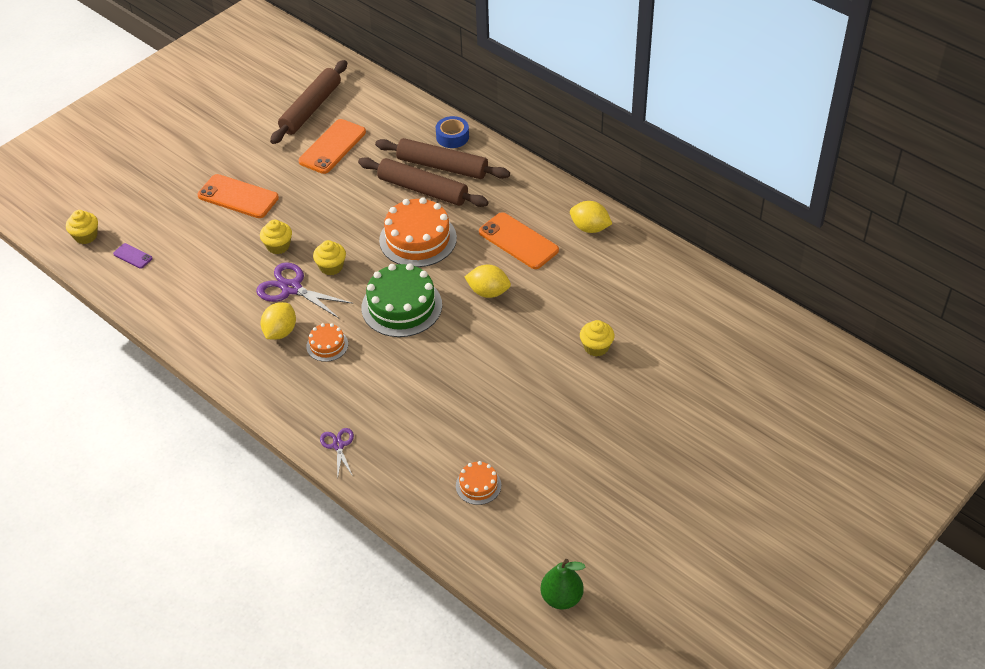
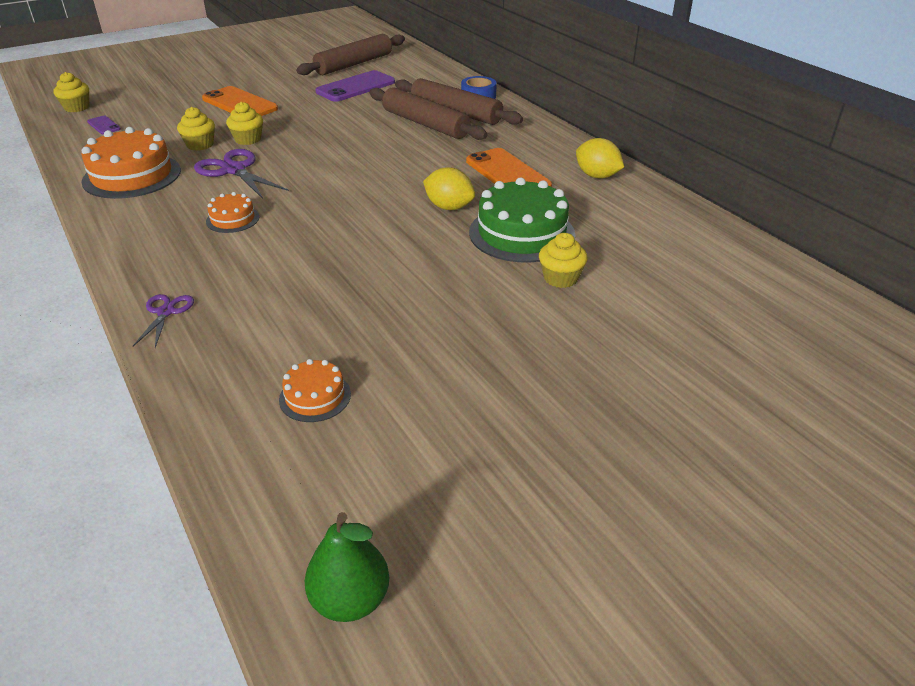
camera: 15 degrees right, 10 degrees down
(280, 332) = (192, 200): yellow lemon -> none
(331, 267) = (289, 161): yellow cupcake -> yellow cupcake (200, 145)
(332, 147) = (355, 87): orange phone -> purple phone
(401, 306) = (341, 202): green cake -> green cake (521, 233)
(418, 239) = (396, 156): orange cake -> orange cake (132, 176)

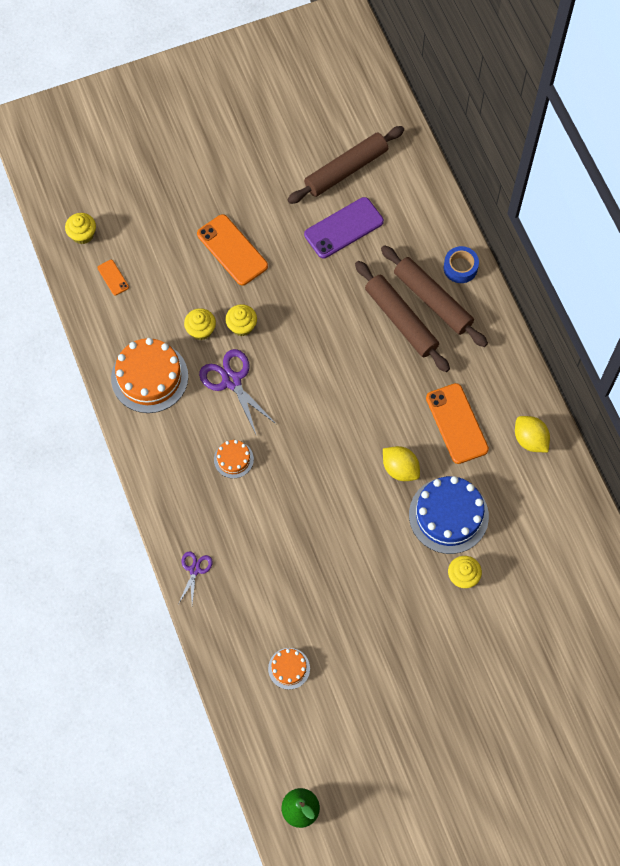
camera: 10 degrees right, 30 degrees up
(104, 125) = (113, 277): purple phone -> orange phone
(521, 233) = (448, 515): green cake -> blue cake

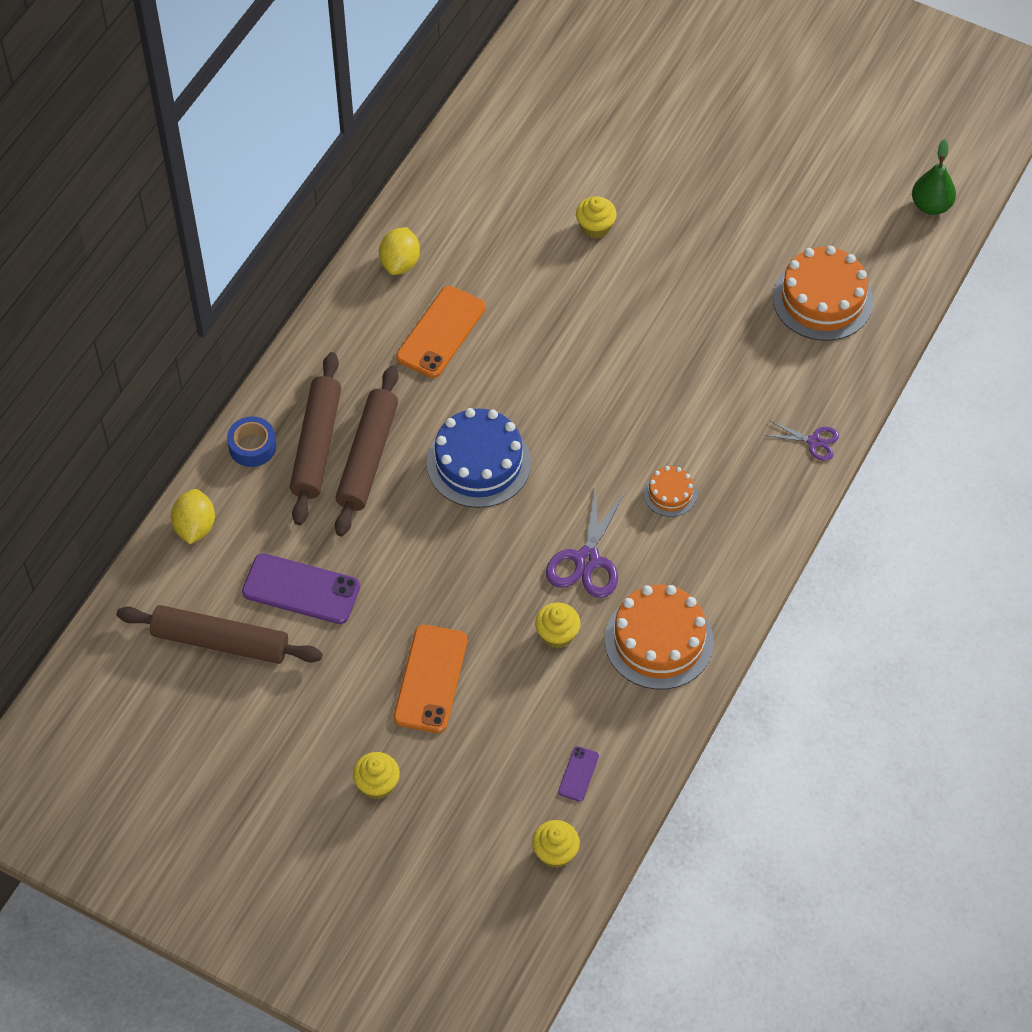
camera: 130 degrees left, 10 degrees down
(113, 277) = (578, 774): orange phone -> purple phone
(195, 570) = (814, 441): purple scissors -> purple scissors turned 135 degrees counterclockwise
(242, 326) = (515, 599): yellow cupcake -> yellow cupcake (377, 784)
(289, 668) = (822, 299): orange cake -> orange cake, size x1.98
(400, 469) = (537, 346): yellow lemon -> yellow lemon (195, 527)
(448, 515) = (545, 277): blue cake -> blue cake (478, 463)

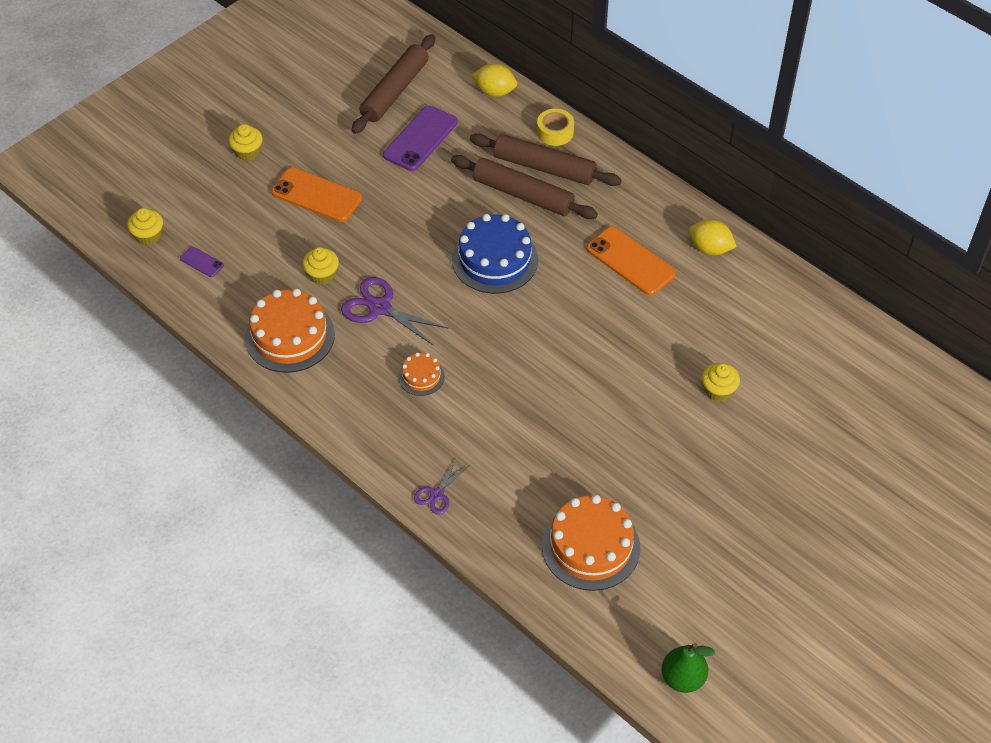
camera: 105 degrees right, 5 degrees down
(252, 446) = (555, 132): blue tape -> yellow tape

